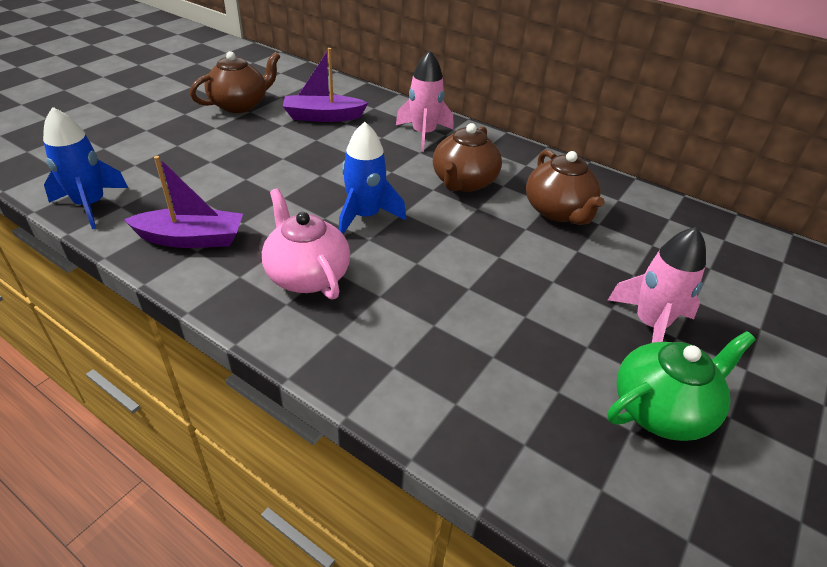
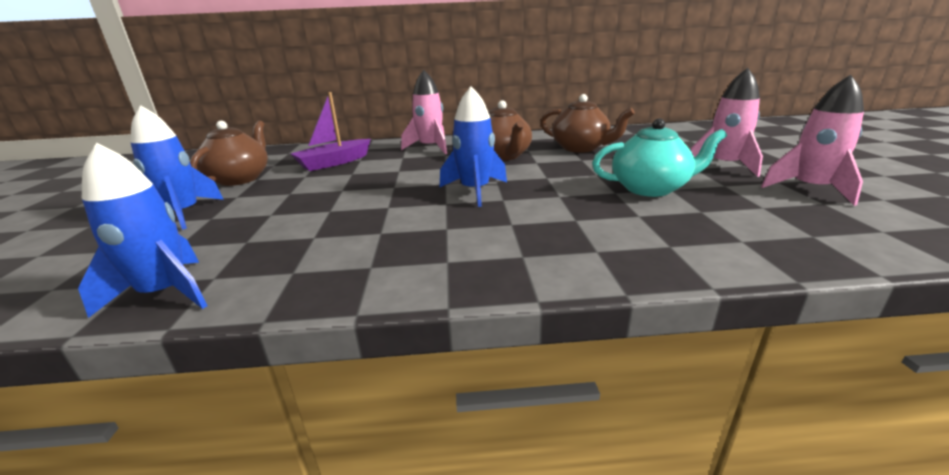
camera: 35 degrees left, 15 degrees down
(168, 131) = (183, 214): none -> blue rocket
(191, 239) = (349, 262): purple boat -> none
(307, 275) = (502, 234): pink teapot -> none
(507, 304) = (650, 188): none -> turquoise teapot
(662, 409) = (810, 189): green teapot -> pink rocket

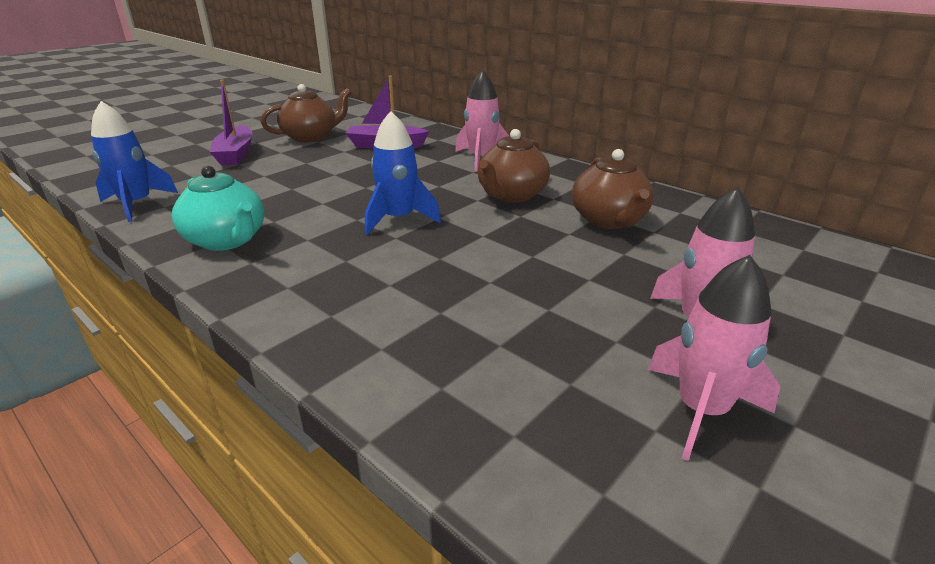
camera: 45 degrees right, 5 degrees up
(183, 214) = (236, 154): blue rocket -> purple boat
(650, 188) = (530, 297): turquoise teapot -> turquoise teapot (227, 240)

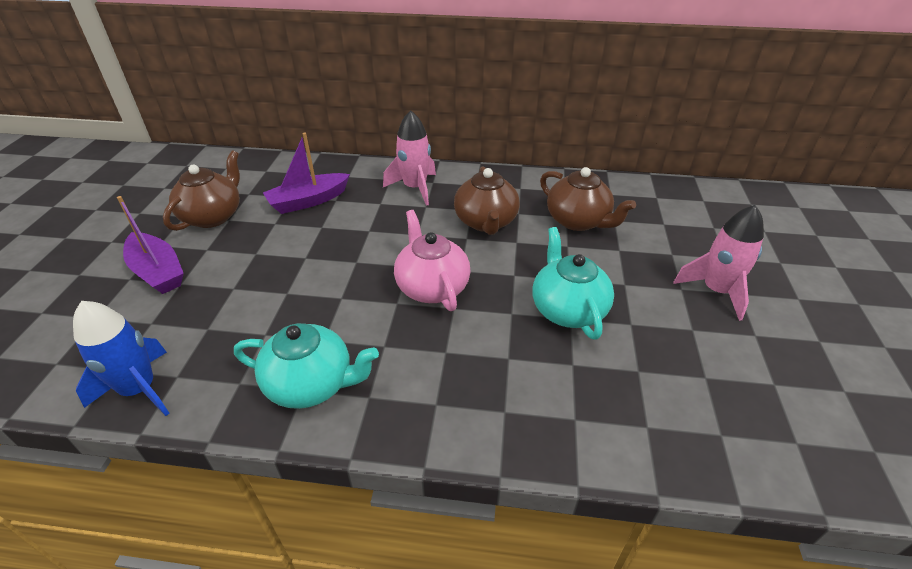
camera: 35 degrees left, 10 degrees up
(398, 219) = (432, 287): blue rocket -> pink teapot
(496, 274) = (567, 309): none -> turquoise teapot
(701, 410) = (778, 357): pink rocket -> none

